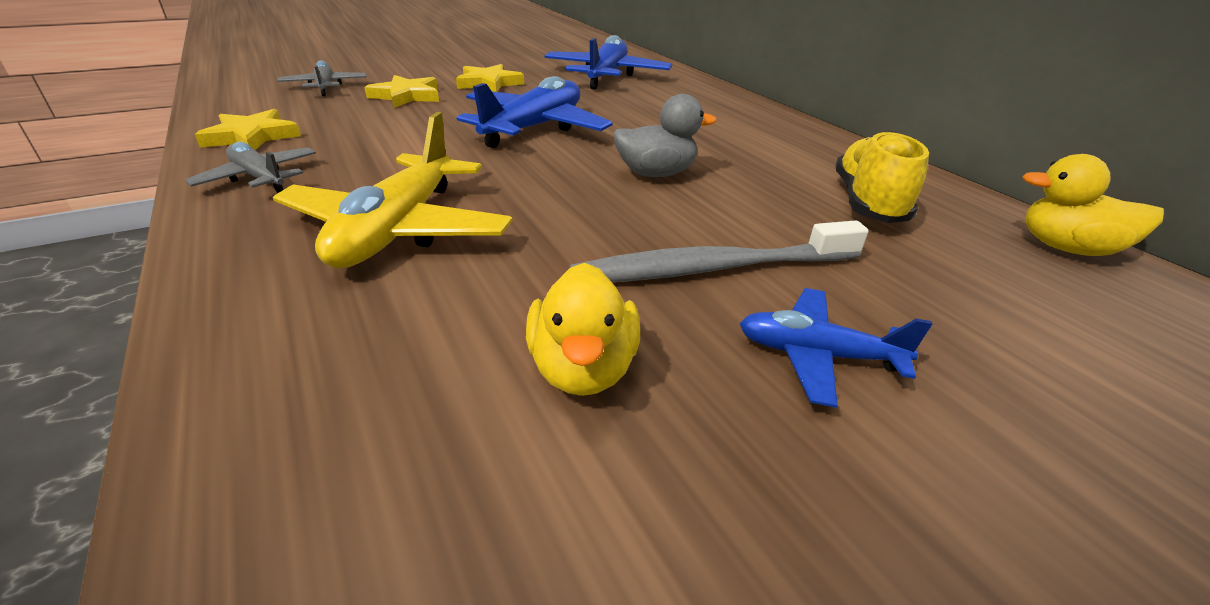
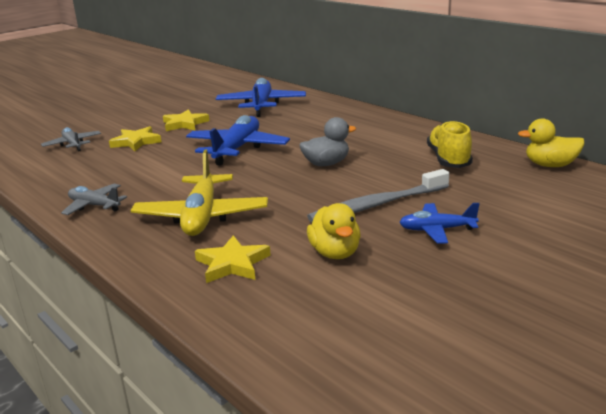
camera: 10 degrees left, 10 degrees down
(252, 136) = (61, 184): yellow star -> yellow star (232, 264)

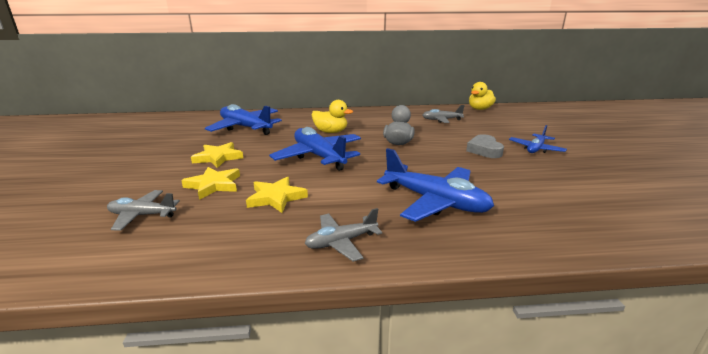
camera: 55 degrees left, 0 degrees up
(202, 216) = (435, 202): yellow plane -> blue plane
(232, 264) = (536, 213): yellow star -> yellow star (276, 197)
(335, 253) = (545, 179): yellow duck -> yellow duck (330, 132)
(377, 205) = (484, 150): grey toothbrush -> grey heart
(449, 159) = (441, 120): yellow shoe -> grey plane

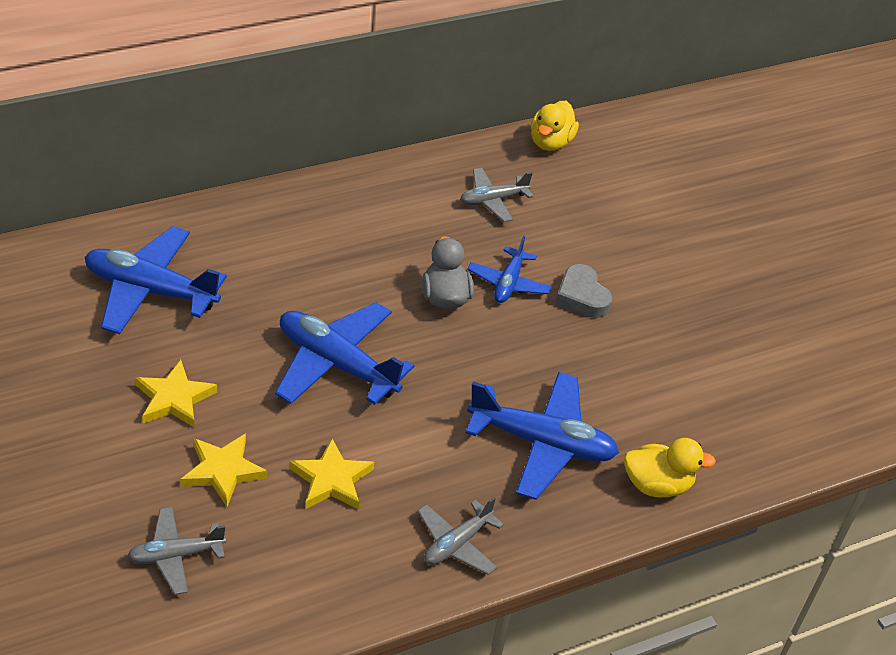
camera: 25 degrees left, 20 degrees up
(330, 132) = (316, 279): yellow duck -> yellow duck (657, 485)
(536, 149) = (655, 278): blue plane -> blue plane (508, 283)

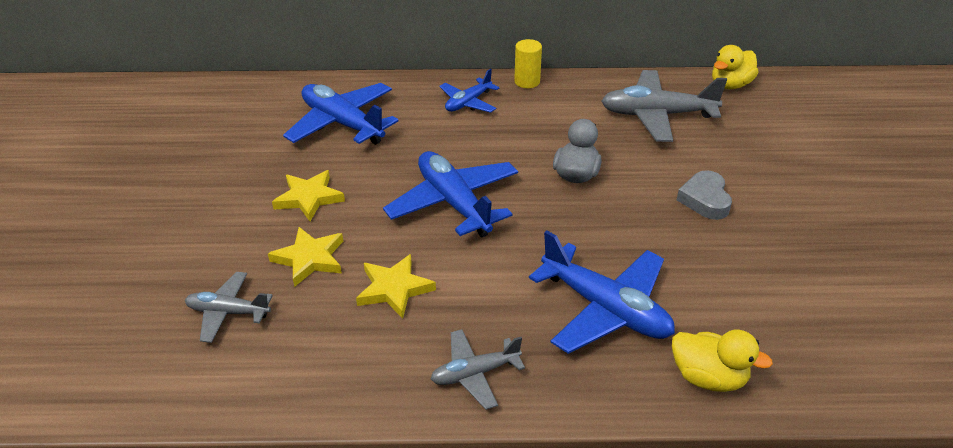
camera: 30 degrees right, 5 degrees down
(332, 184) = (527, 82): none -> yellow cylinder
(493, 200) = (657, 115): grey plane -> grey plane, size x1.76
(508, 283) = (640, 176): blue plane -> blue plane (468, 103)

